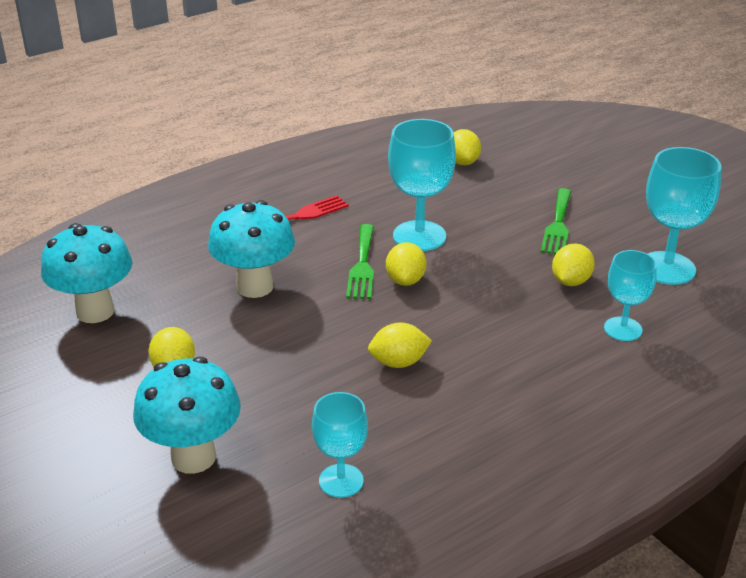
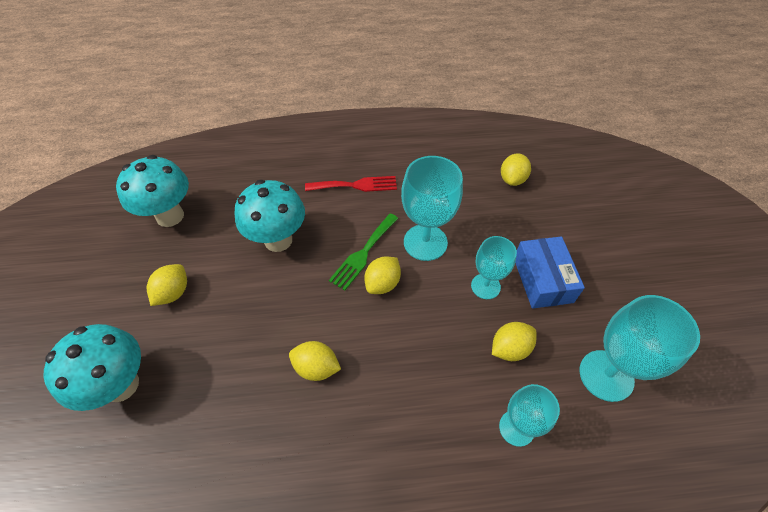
camera: 30 degrees right, 20 degrees up
(341, 481) = (189, 469): turquoise goblet -> turquoise goblet (485, 286)
(557, 225) = (542, 280): green fork -> blue box

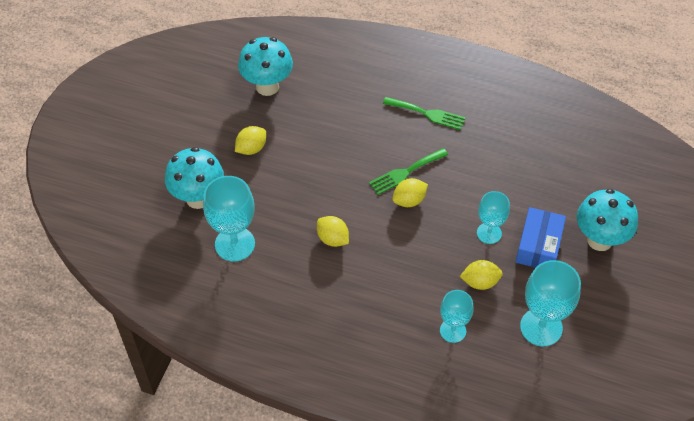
camera: 25 degrees right, 0 degrees up
(278, 240) = (343, 137): turquoise mushroom -> turquoise mushroom (599, 240)
(356, 185) = (427, 114): red fork -> green fork
(425, 242) = (460, 182): turquoise goblet -> turquoise goblet (235, 244)
(512, 179) = (568, 157): yellow lemon -> none

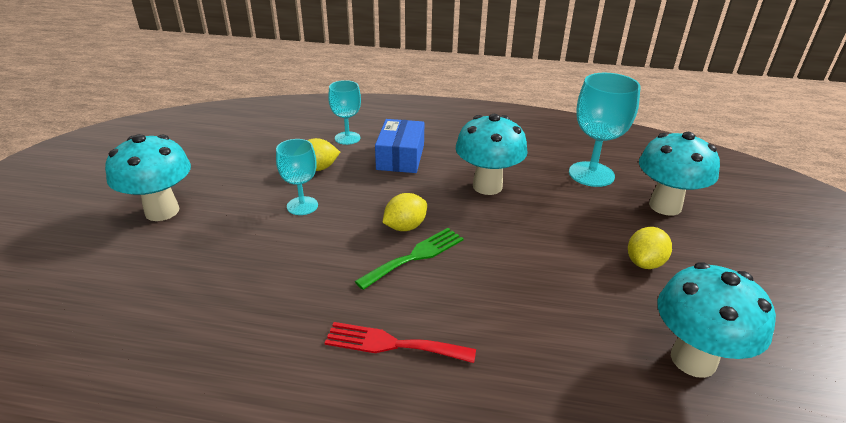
camera: 170 degrees right, 20 degrees down
(332, 239) = (487, 186): yellow lemon -> turquoise mushroom
(427, 114) = (392, 344): green fork -> red fork
(538, 246) = (243, 200): blue box -> blue box (400, 157)
(541, 327) = (259, 145): turquoise goblet -> none

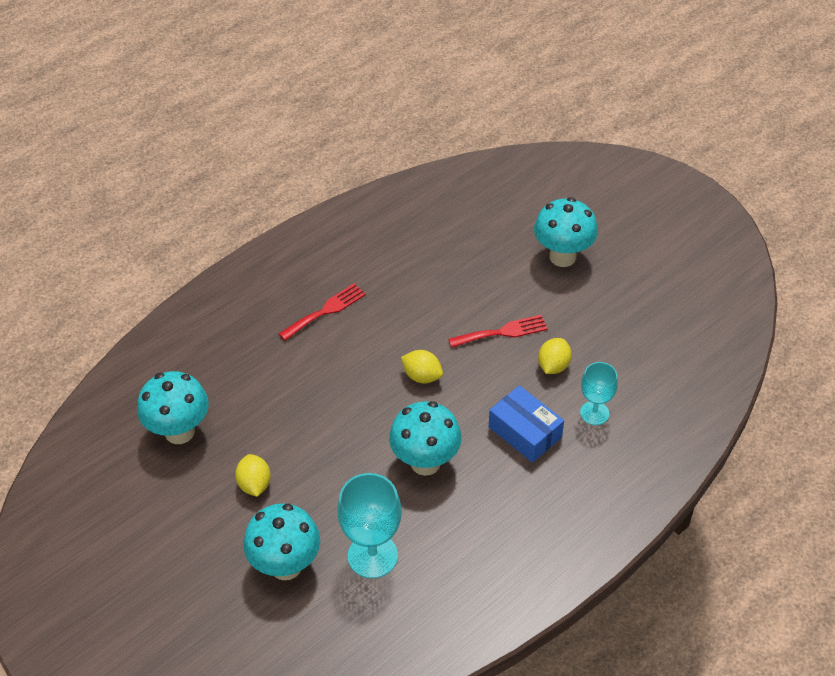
camera: 130 degrees right, 15 degrees up
(302, 206) = (502, 332): turquoise goblet -> red fork
(405, 227) = (422, 376): yellow lemon -> yellow lemon turned 60 degrees counterclockwise
(415, 256) = (385, 363): green fork -> none

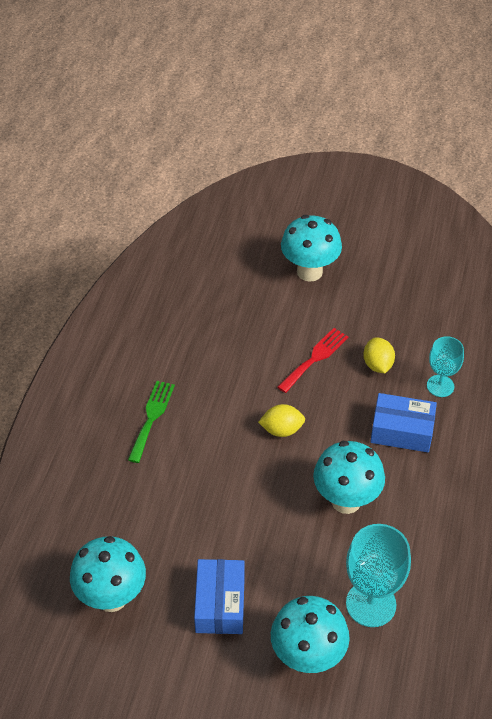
camera: 35 degrees left, 0 degrees up
(254, 484) = (220, 604): yellow lemon -> blue box
(326, 311) = (152, 417): red fork -> green fork

